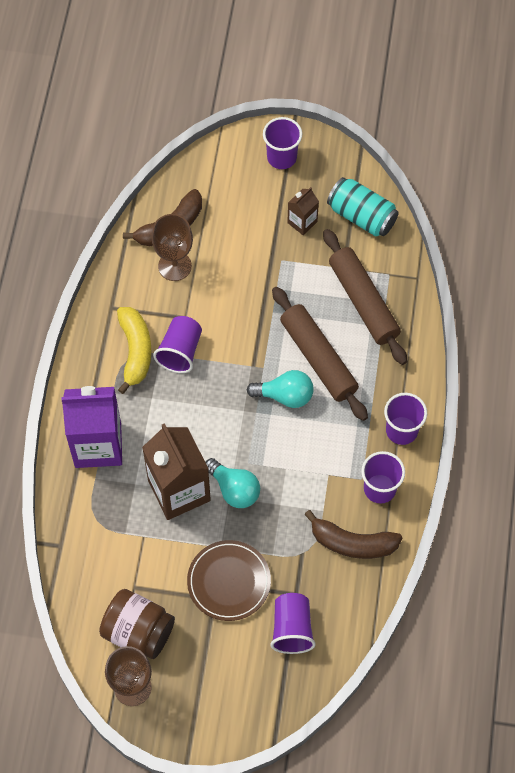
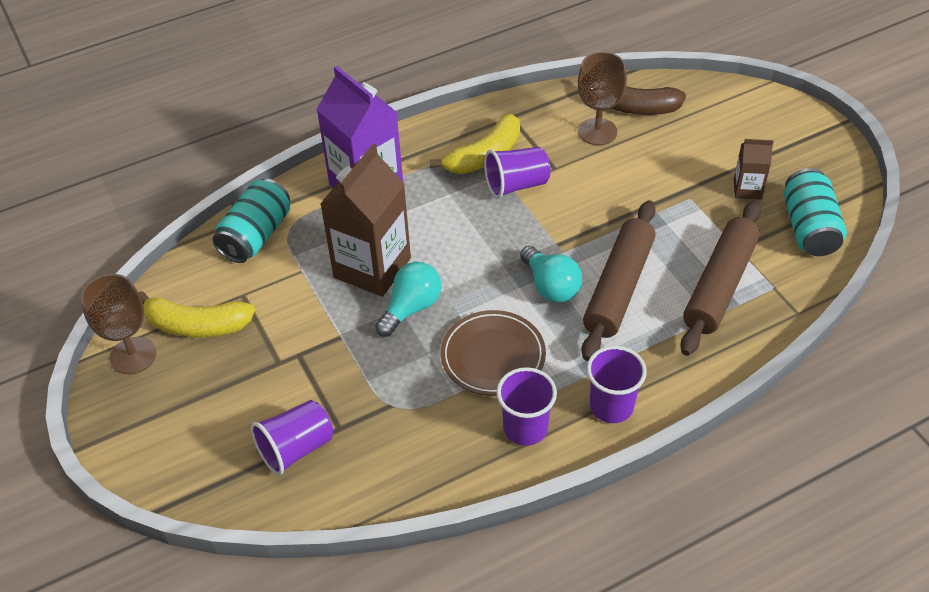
camera: 55 degrees right, 15 degrees down
(84, 545) = (256, 235): none -> turquoise can
(138, 631) = (197, 325): brown jar -> yellow banana
(229, 582) = (307, 363): brown plate -> brown plate (493, 356)
(234, 489) = (411, 308): turquoise light bulb -> turquoise light bulb turned 150 degrees counterclockwise
(281, 157) = (794, 136): purple cup -> none
(352, 543) = (440, 442): brown banana -> none

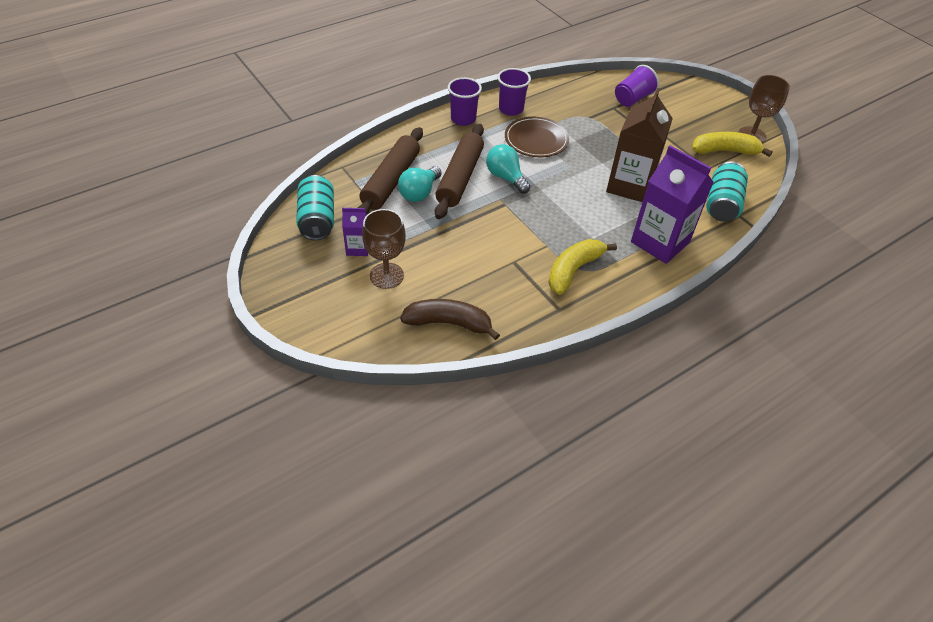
camera: 170 degrees right, 0 degrees up
(411, 308) = (594, 163): turquoise light bulb -> turquoise light bulb (419, 193)
(516, 185) = (542, 246): purple cup -> none
(597, 132) = (480, 296): brown goblet -> brown goblet (386, 275)
(747, 189) = (358, 248): brown carton -> purple carton

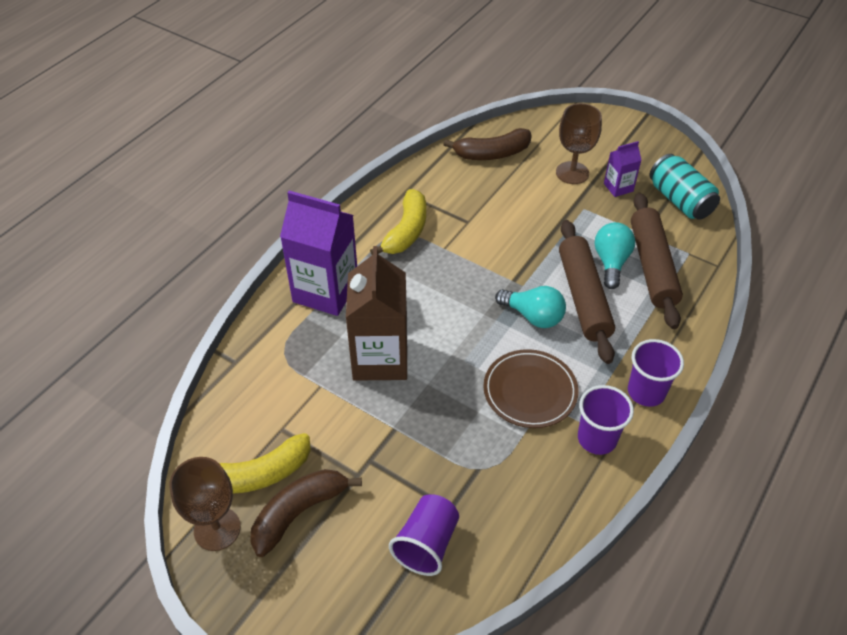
camera: 160 degrees right, 0 degrees up
(702, 129) = (299, 513): none -> brown banana
(722, 204) = (258, 371): turquoise can -> none

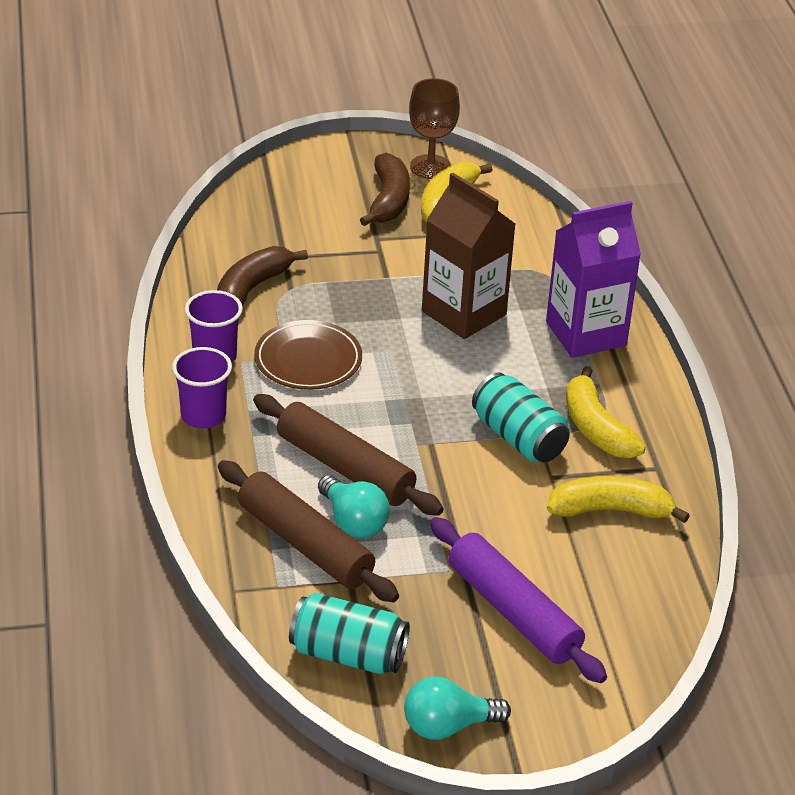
camera: 135 degrees right, 10 degrees down
(426, 544) = (278, 231): purple cup -> none
(457, 253) = (518, 438): none -> turquoise can
(460, 187) = (611, 510): none -> yellow banana
(492, 154) = (635, 577): brown banana -> brown banana (252, 289)
(533, 316) = (374, 421): turquoise light bulb -> turquoise light bulb (448, 726)
(572, 173) = (513, 612): brown goblet -> purple rolling pin
(618, 187) = (439, 626): purple carton -> none

